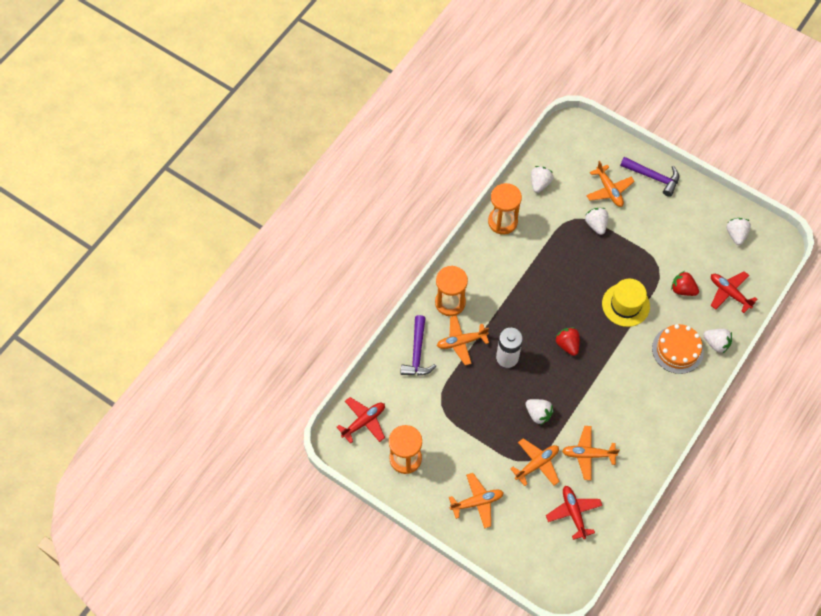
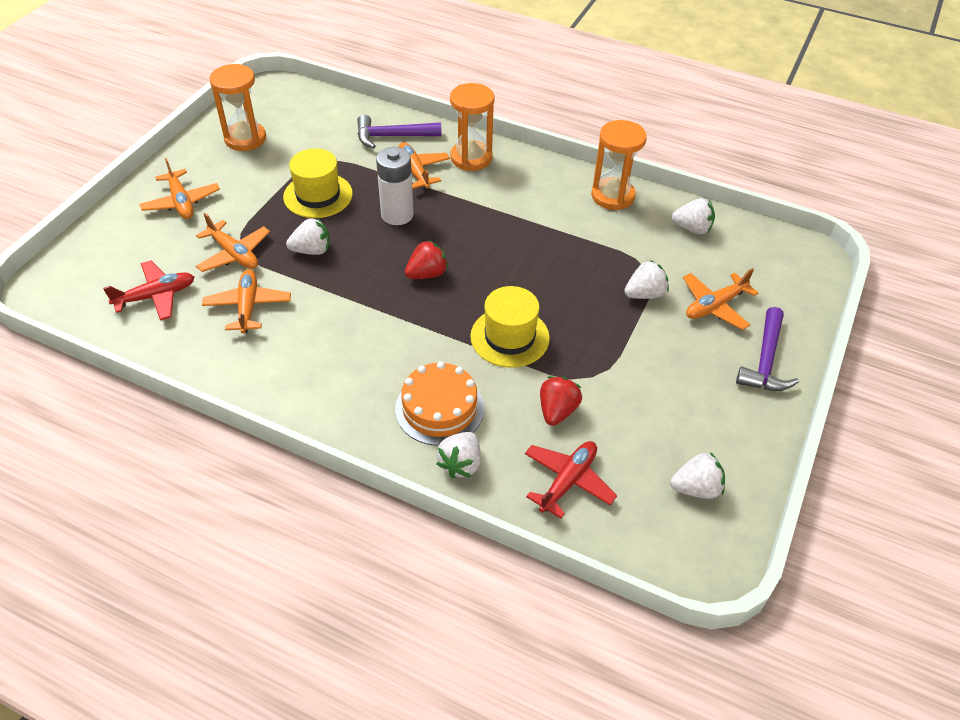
camera: 80 degrees right, 15 degrees down
(364, 422) = (294, 104): red plane -> none
(480, 408) = (318, 195): none -> yellow hat
(538, 414) = (312, 250): white strawberry -> white strawberry turned 135 degrees counterclockwise

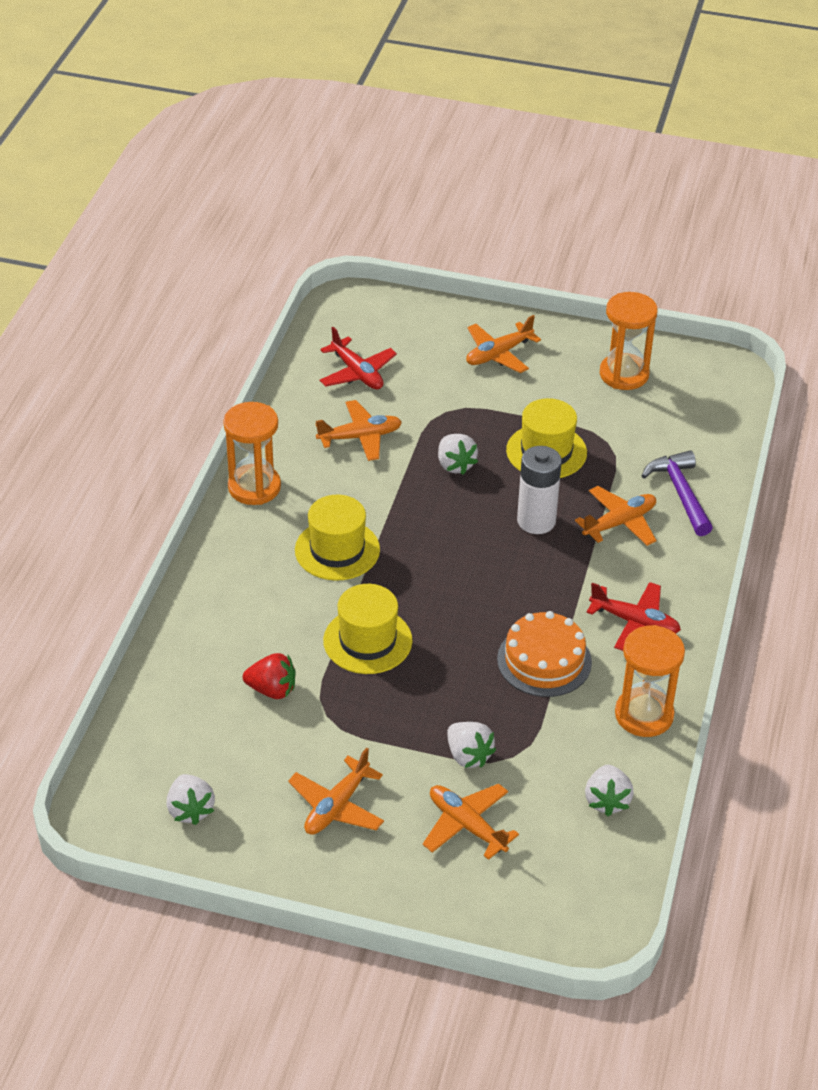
camera: 80 degrees right, 5 degrees down
(234, 254) = (432, 410): orange plane -> orange plane (336, 806)
(392, 342) = (337, 550): none -> yellow hat
(427, 274) = (446, 561): red strawberry -> none
(439, 408) = (257, 598): orange cake -> orange cake (544, 660)
(460, 464) = (192, 623): white strawberry -> none
(471, 158) = (667, 570): orange hourglass -> orange hourglass (254, 487)
(568, 481) = (184, 705): red plane -> red plane (635, 622)
(765, 361) = (386, 875): purple hammer -> none

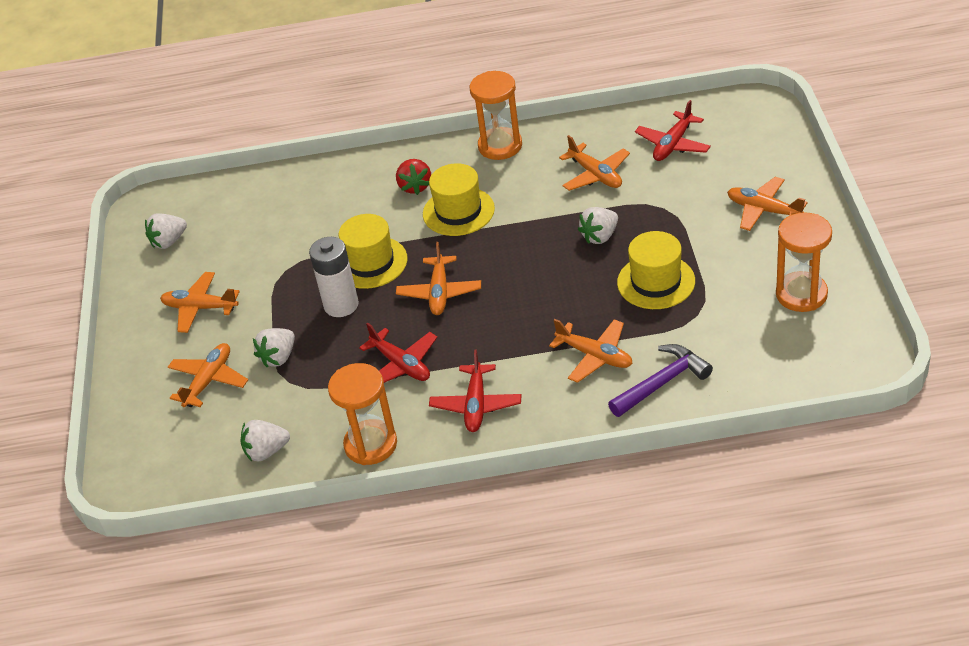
camera: 75 degrees right, 0 degrees up
(272, 690) = (296, 235): red strawberry -> red strawberry (415, 186)
(455, 601) = (439, 292): none -> orange plane
(536, 521) = (563, 305): white battery -> white battery (341, 305)
(544, 660) = (401, 365): orange cake -> red plane

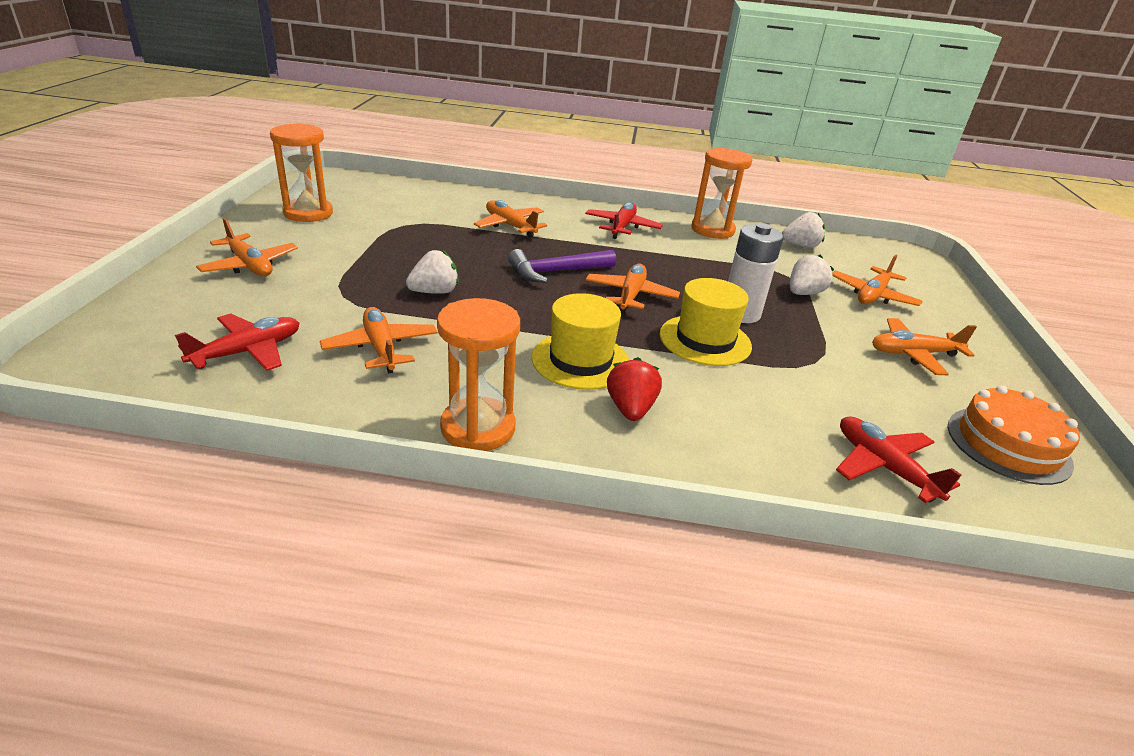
camera: 175 degrees left, 10 degrees down
(169, 241) = (1008, 444): white strawberry -> orange cake
(200, 308) = (913, 354): orange plane -> orange plane turned 150 degrees clockwise
(401, 365) = (681, 260): red plane -> red plane (883, 467)
(656, 282) = (416, 249): yellow hat -> none
(662, 383) = (471, 204): purple hammer -> purple hammer (556, 272)

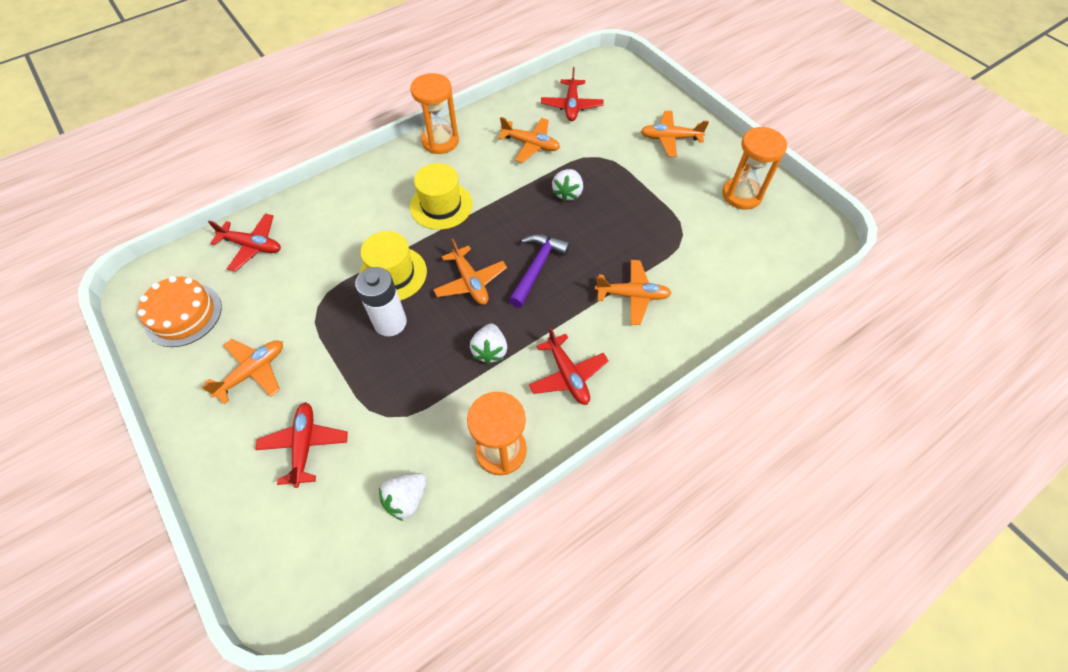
camera: 140 degrees right, 25 degrees up
(630, 409) = (390, 194): red strawberry -> none
(803, 293) = (361, 395): white strawberry -> white strawberry (490, 350)
(872, 295) = (305, 445): orange plane -> red plane

